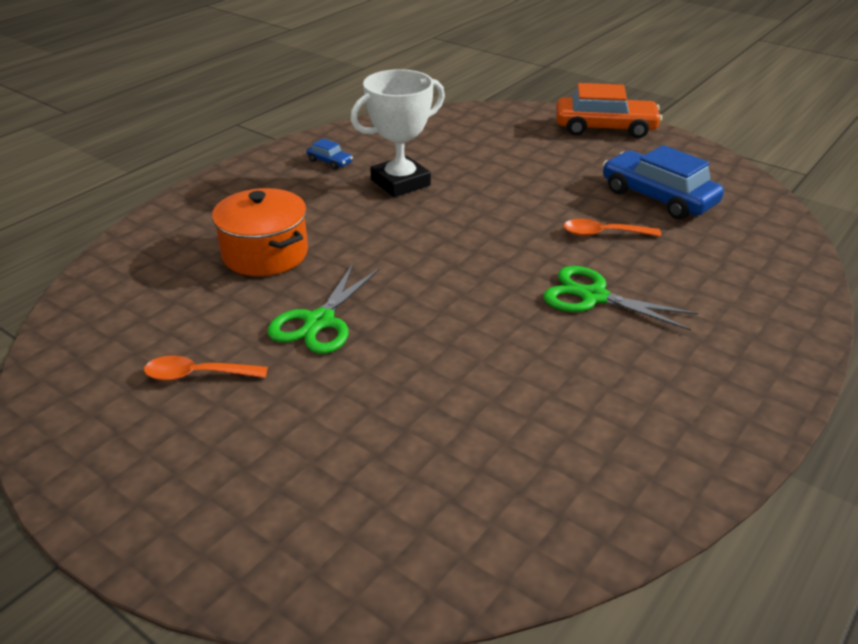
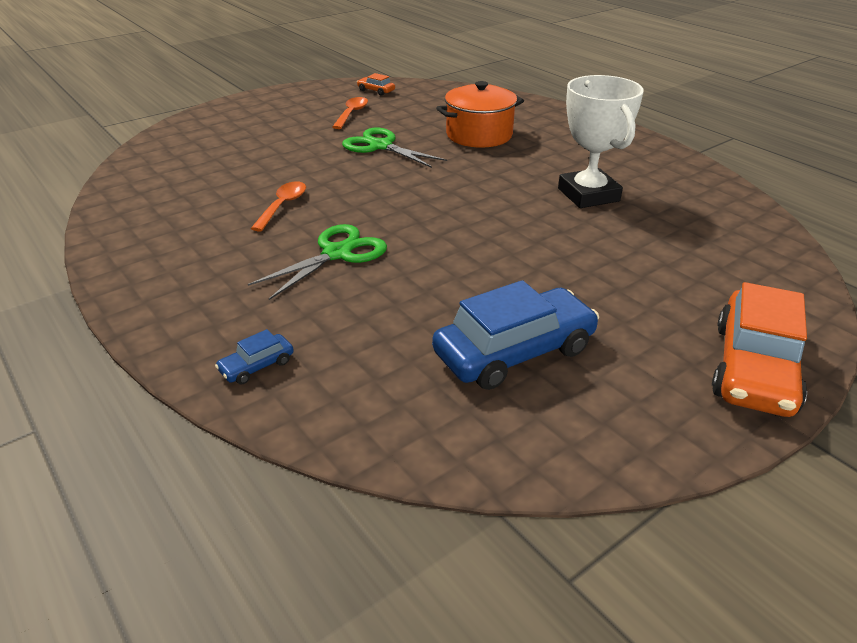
camera: 105 degrees right, 0 degrees up
(83, 372) = (376, 91): none -> orange car
(330, 162) = (639, 167): blue car -> blue car (257, 366)
(603, 234) = (443, 286): orange spoon -> orange spoon (282, 206)

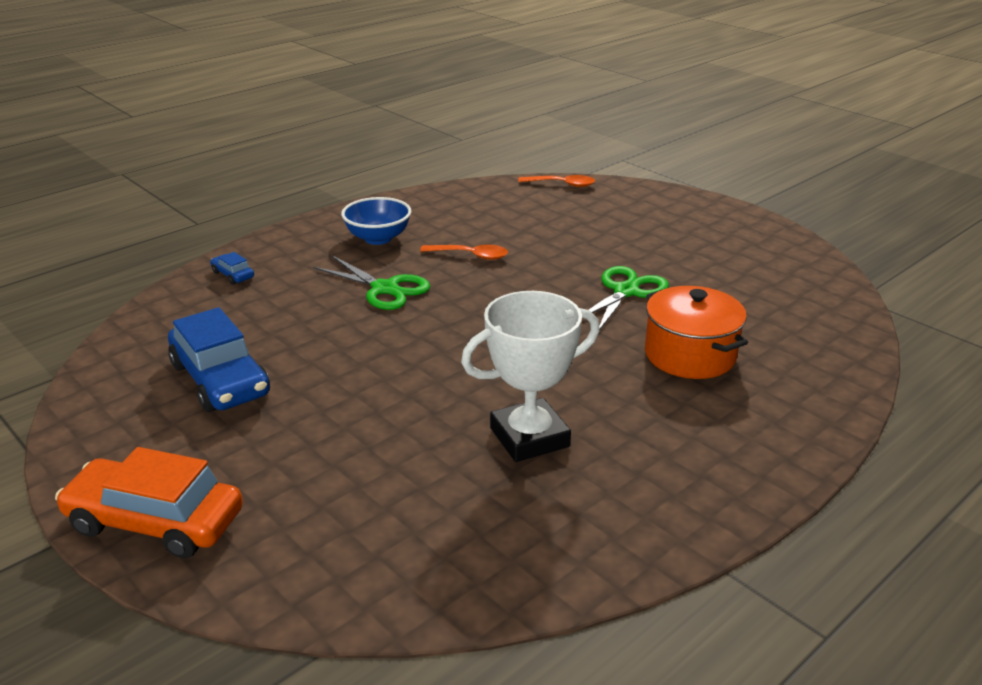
camera: 85 degrees right, 5 degrees down
(208, 258) = (378, 238): none -> blue bowl
(351, 114) = (715, 267): orange spoon -> orange spoon (562, 184)
(376, 91) = (805, 276): orange car -> none

